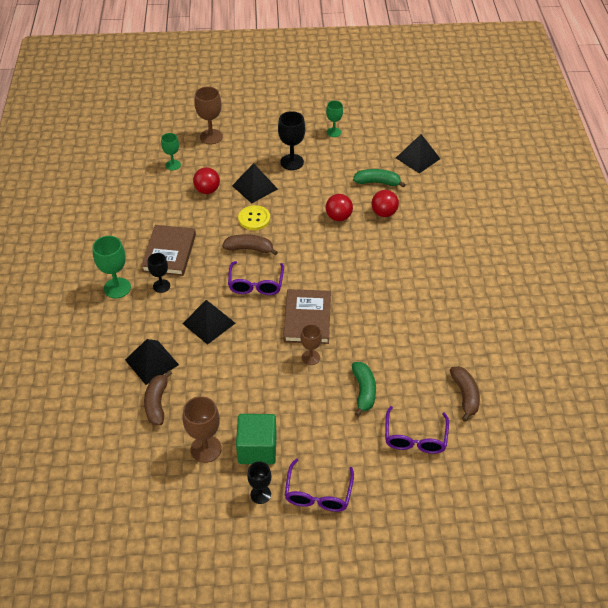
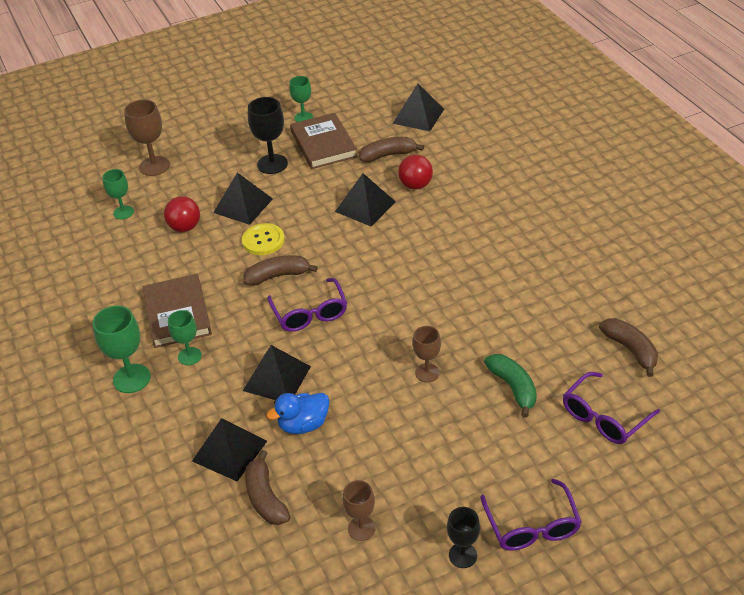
camera: 20 degrees left, 5 degrees down
(161, 286) = (189, 356): black goblet -> green goblet
(206, 449) = (361, 528): brown goblet -> brown goblet, size x0.64
(208, 362) = (303, 424): none -> blue duck
(257, 448) = (426, 503): green cube -> none
(307, 319) = (396, 330): brown book -> brown book (323, 144)
(338, 217) = (365, 206): red ball -> black pyramid
(377, 182) = (388, 155): green banana -> brown banana
(415, 437) = (604, 417): purple glasses -> purple glasses turned 60 degrees clockwise

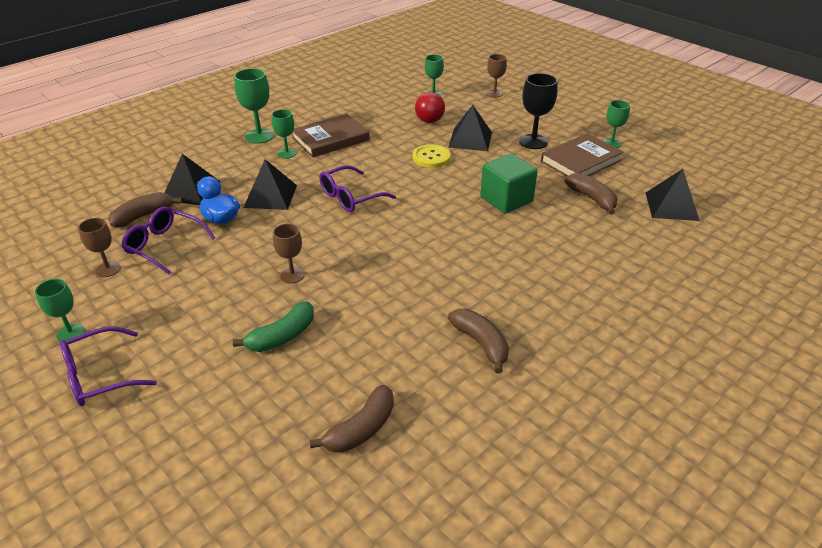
camera: 70 degrees right, 5 degrees down
(154, 166) = (494, 93): brown goblet -> brown goblet, size x0.64
(278, 276) = (390, 173): brown banana -> brown banana (481, 343)
(365, 206) = (506, 199): black pyramid -> green cube
(415, 185) = (557, 223): red ball -> none
(463, 555) = (71, 333): black goblet -> green goblet
(604, 417) = (249, 416): purple glasses -> purple glasses (165, 246)

